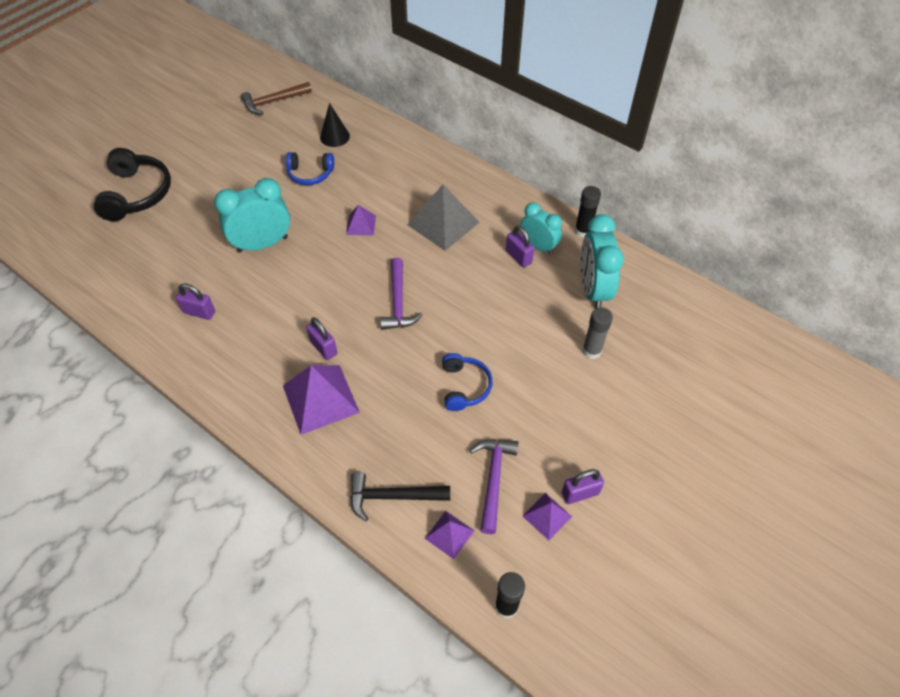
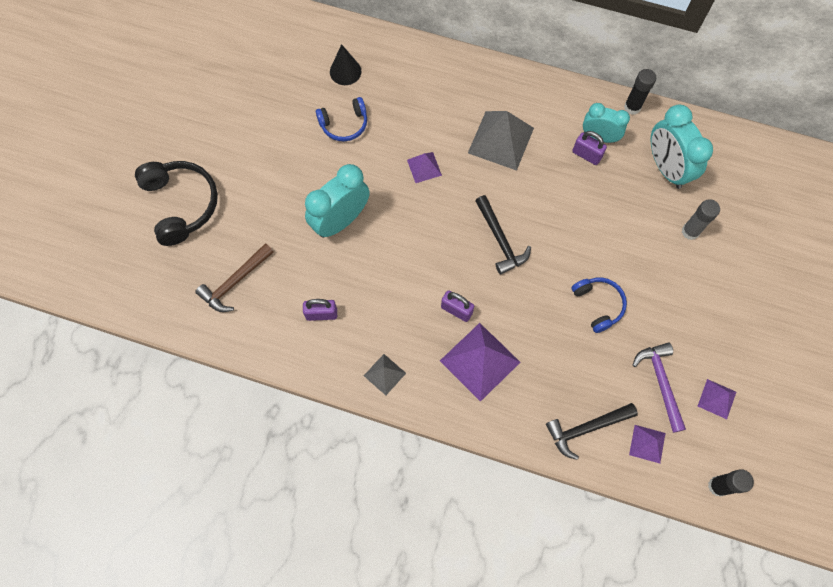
camera: 20 degrees left, 15 degrees up
(224, 380) = (384, 374): none -> grey pyramid
(274, 102) = (259, 47): brown hammer -> brown hammer (235, 282)
(398, 302) = (500, 240): purple hammer -> black hammer
(580, 493) = (734, 369): purple padlock -> none

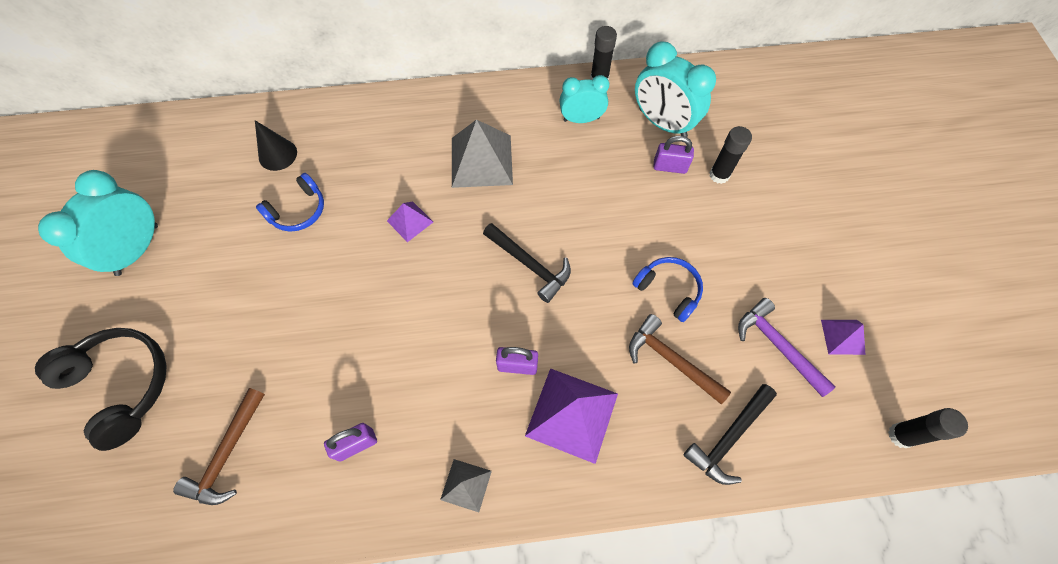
camera: 25 degrees left, 5 degrees down
(341, 220) = (336, 320): turquoise clock -> turquoise clock (137, 250)
(572, 357) = (671, 360): none -> brown hammer
(586, 155) = (577, 141): purple padlock -> purple padlock (669, 167)
(647, 443) = (802, 423): purple pyramid -> none
(690, 231) = (719, 175): grey glue stick -> black glue stick

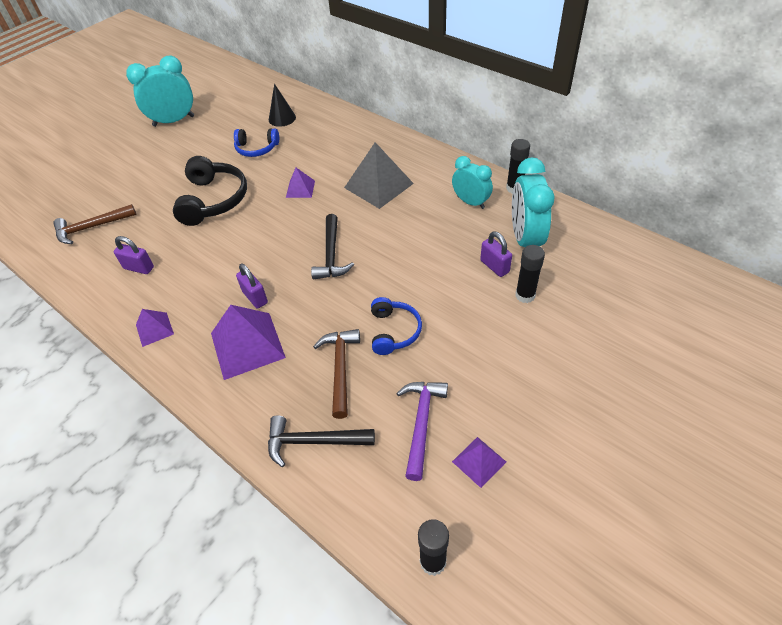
camera: 50 degrees right, 15 degrees down
(121, 385) = (97, 170): black headphones -> black headphones (213, 200)
(466, 485) = (154, 329): grey pyramid -> purple pyramid

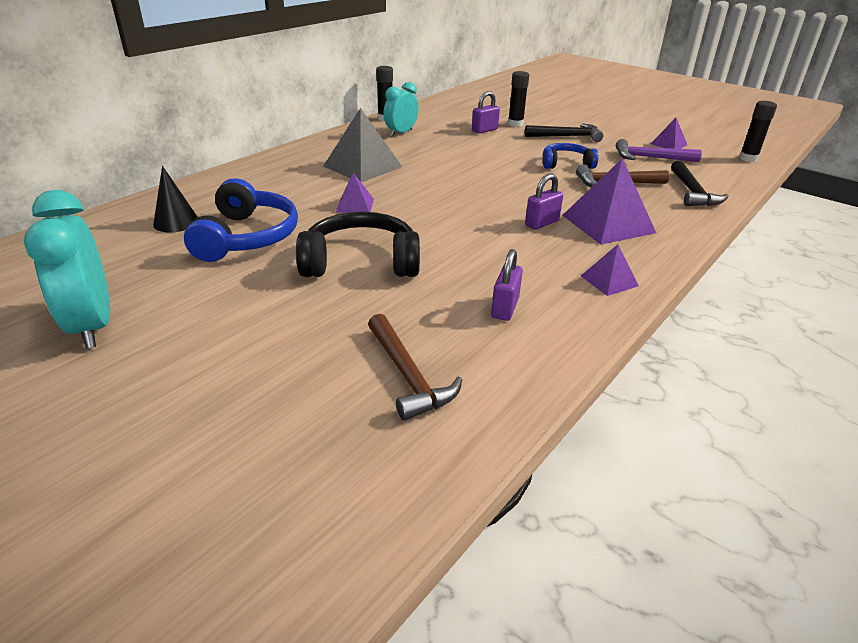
camera: 95 degrees left, 15 degrees down
(257, 148) = (246, 237): blue headphones -> blue headphones, size x1.63
(331, 254) = (472, 187): black hammer -> black hammer (567, 136)
(525, 239) = (452, 120): turquoise clock -> none

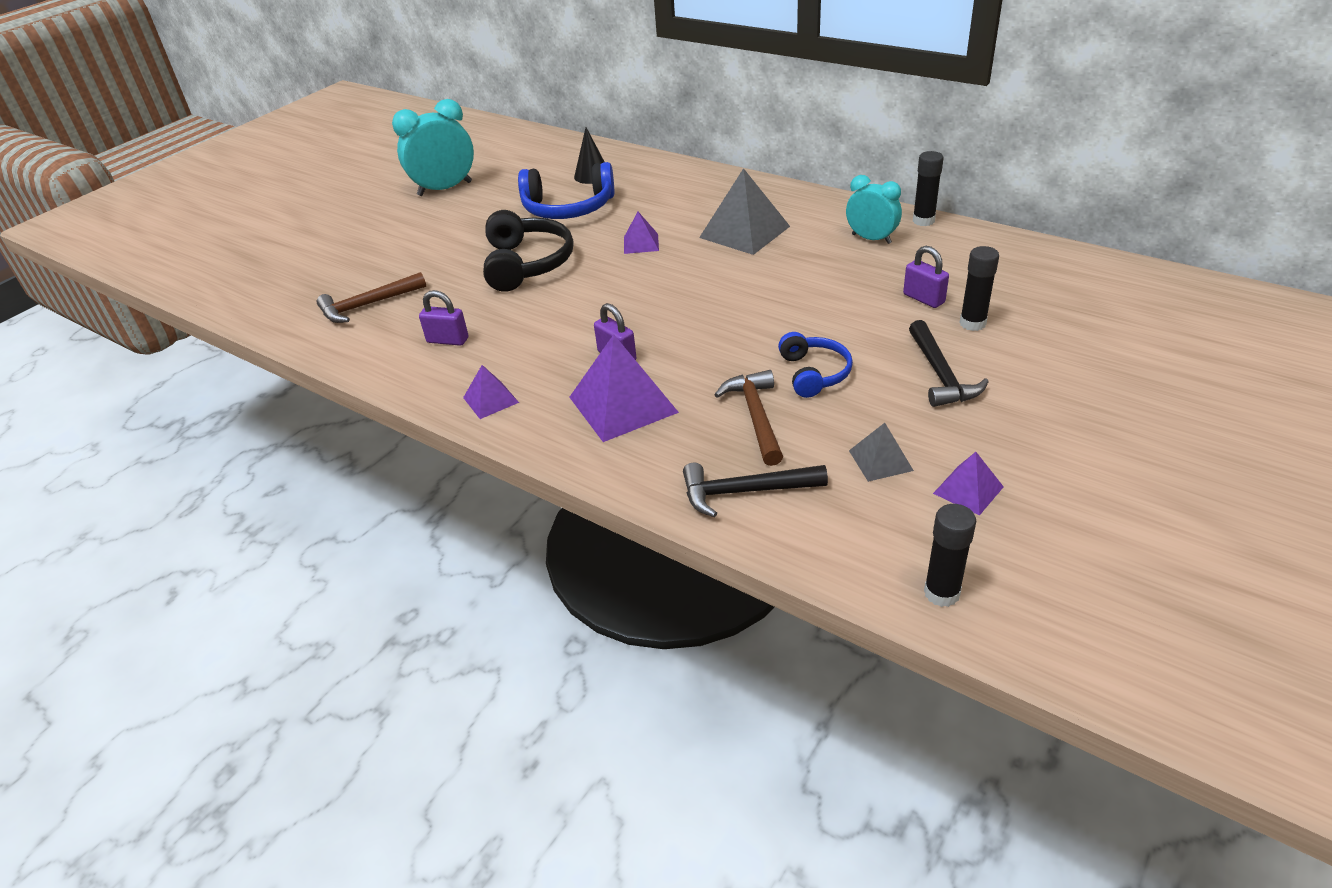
camera: 90 degrees right, 5 degrees up
(650, 158) = (880, 460): purple hammer -> grey pyramid

